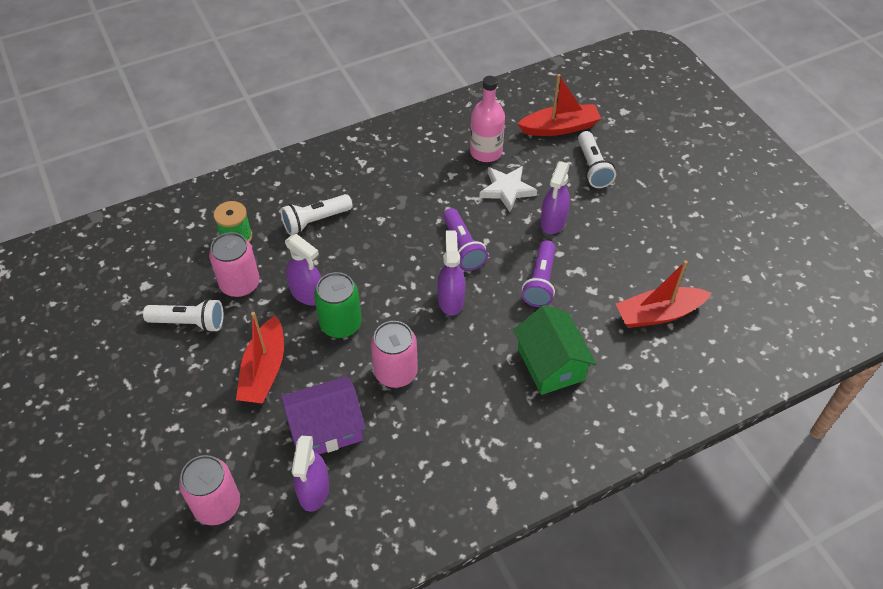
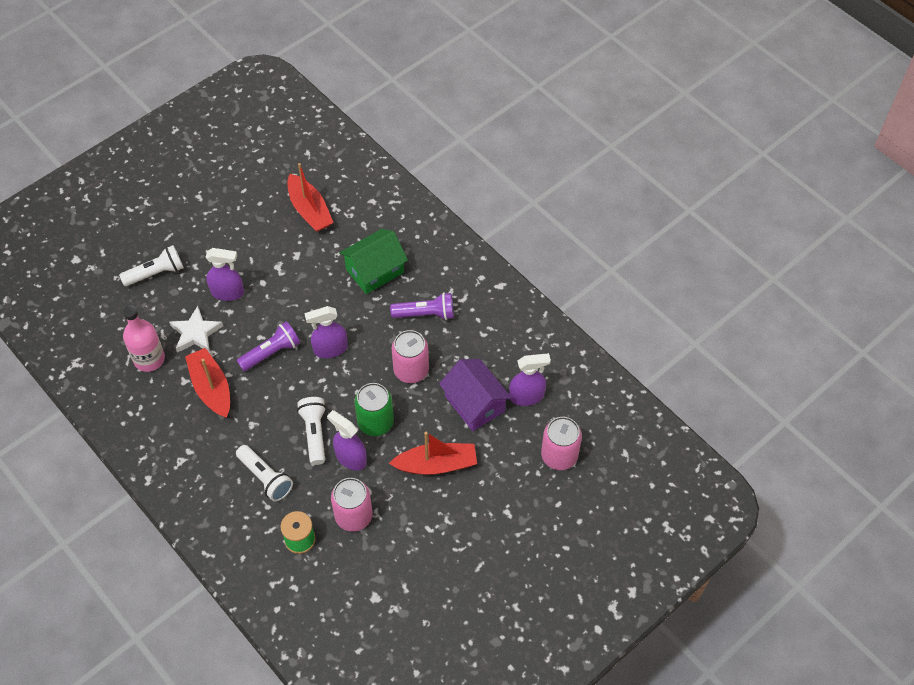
camera: 105 degrees left, 5 degrees up
(189, 322) = (405, 541): white flashlight -> white flashlight (314, 433)
(307, 293) = (350, 457): purple spray bottle -> purple spray bottle turned 75 degrees counterclockwise
(540, 282) = (296, 290): purple flashlight -> purple flashlight (425, 314)
(560, 128) = (106, 306): red boat -> red boat (211, 388)

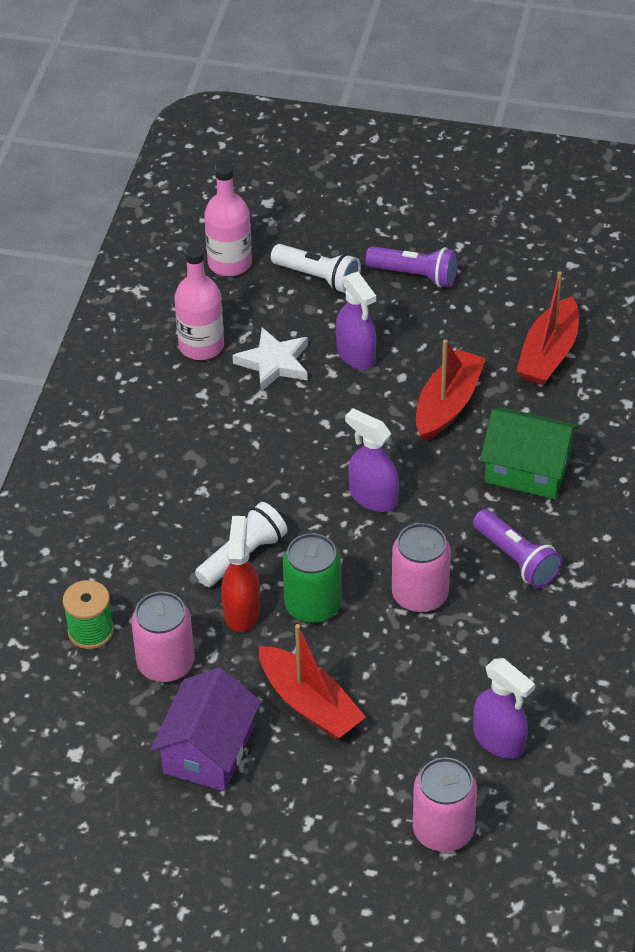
camera: 55 degrees right, 10 degrees down
(102, 306) = (229, 263): none -> pink bottle
(211, 388) = (215, 423): red boat -> red boat (447, 404)
(265, 478) = (143, 547): white flashlight -> none
(271, 353) = (314, 446): purple flashlight -> purple flashlight (415, 275)
(350, 457) = (242, 611): purple spray bottle -> red spray bottle
(474, 404) = (434, 690): purple house -> purple house (208, 750)

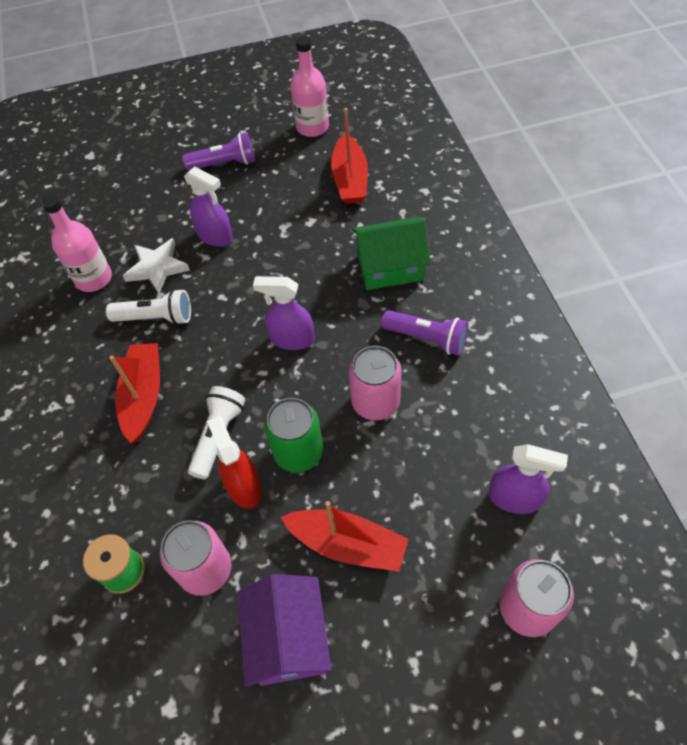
camera: 25 degrees left, 10 degrees up
(229, 263) = (84, 208): pink bottle -> pink bottle (312, 127)
(318, 278) = (156, 193): white flashlight -> white flashlight (156, 318)
(447, 404) = (303, 244): red boat -> red boat (144, 396)

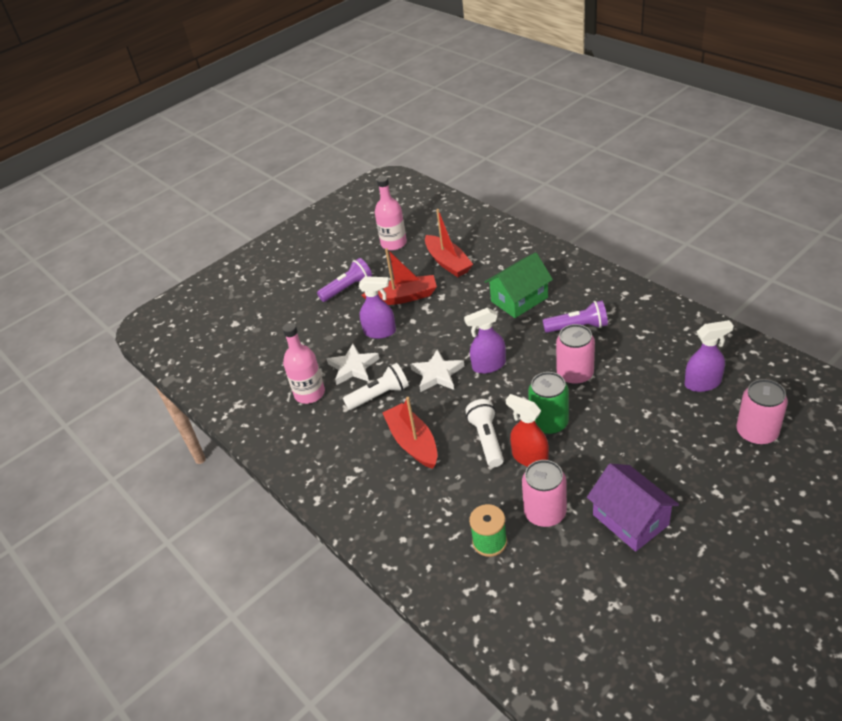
camera: 25 degrees left, 15 degrees down
(232, 321) = (437, 374): none -> white star
(347, 544) = (624, 454): red boat -> red boat (403, 297)

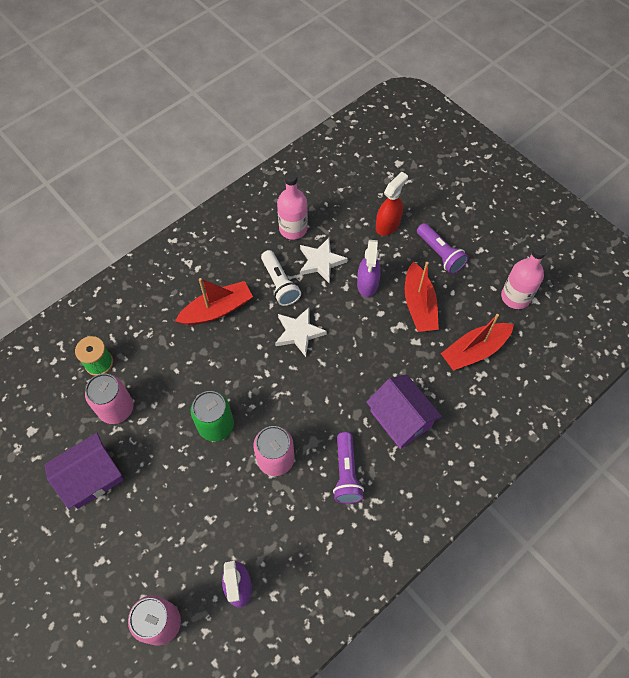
camera: 85 degrees right, 20 degrees up
(487, 439) = (207, 370): white flashlight -> none
(488, 365) = (302, 379): purple spray bottle -> none
(519, 299) = (400, 419): green house -> purple house
(529, 457) = (178, 403): red spray bottle -> red spray bottle (388, 225)

